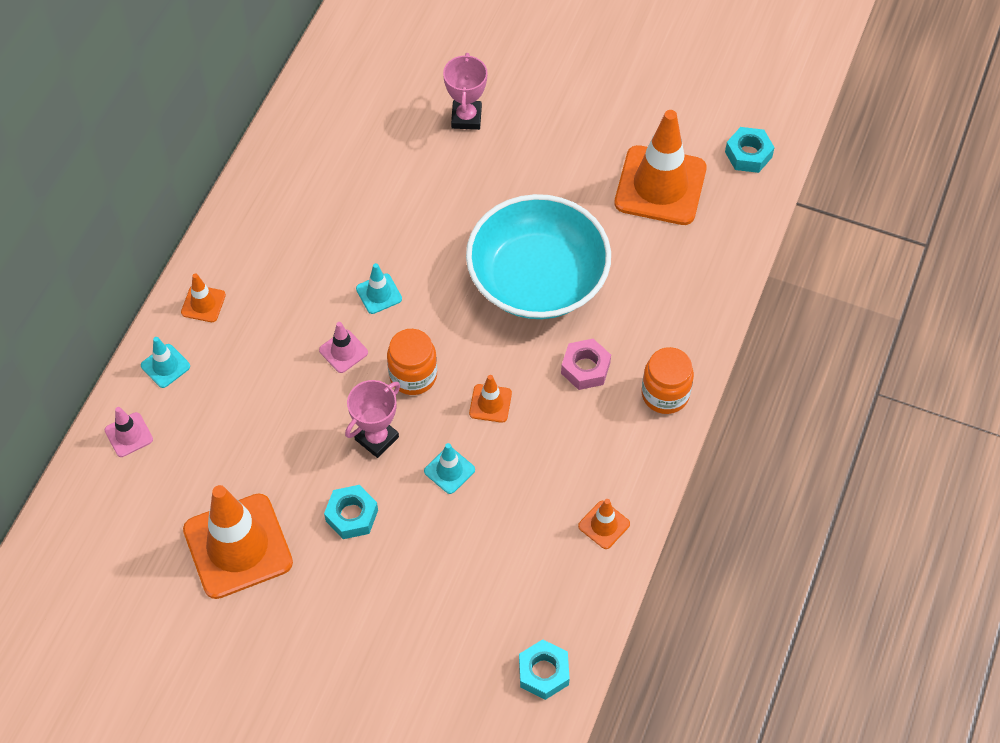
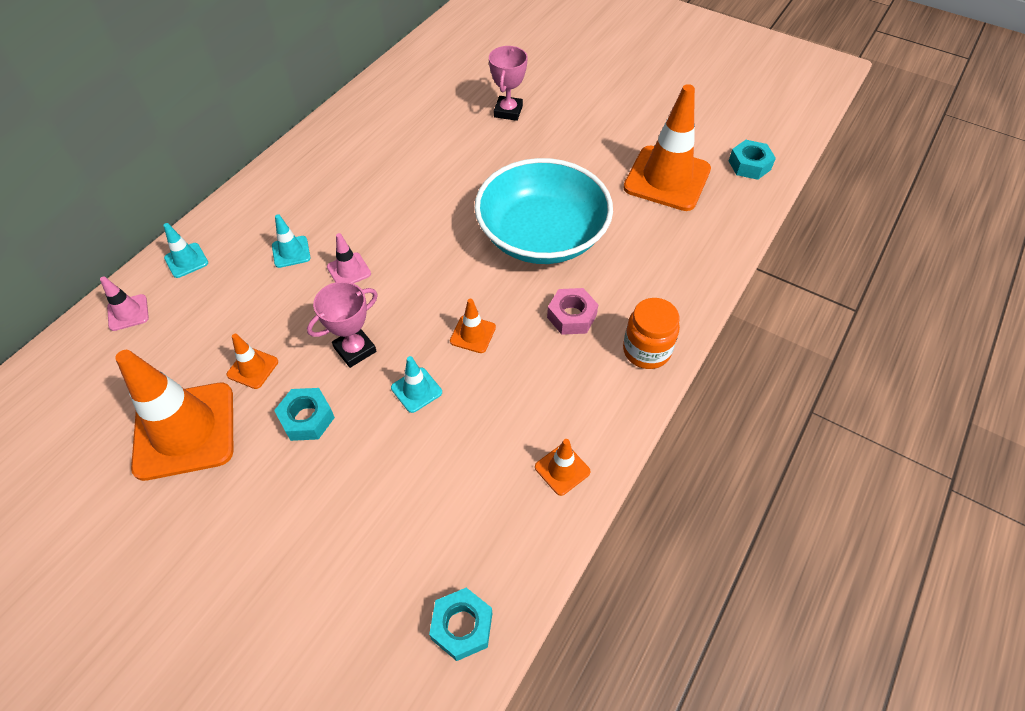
camera: 10 degrees right, 5 degrees down
(203, 304) = (240, 216): orange traffic cone -> orange traffic cone (253, 368)
(379, 294) = (395, 229): turquoise traffic cone -> turquoise traffic cone (291, 252)
(413, 375) = (406, 299): orange jar -> none

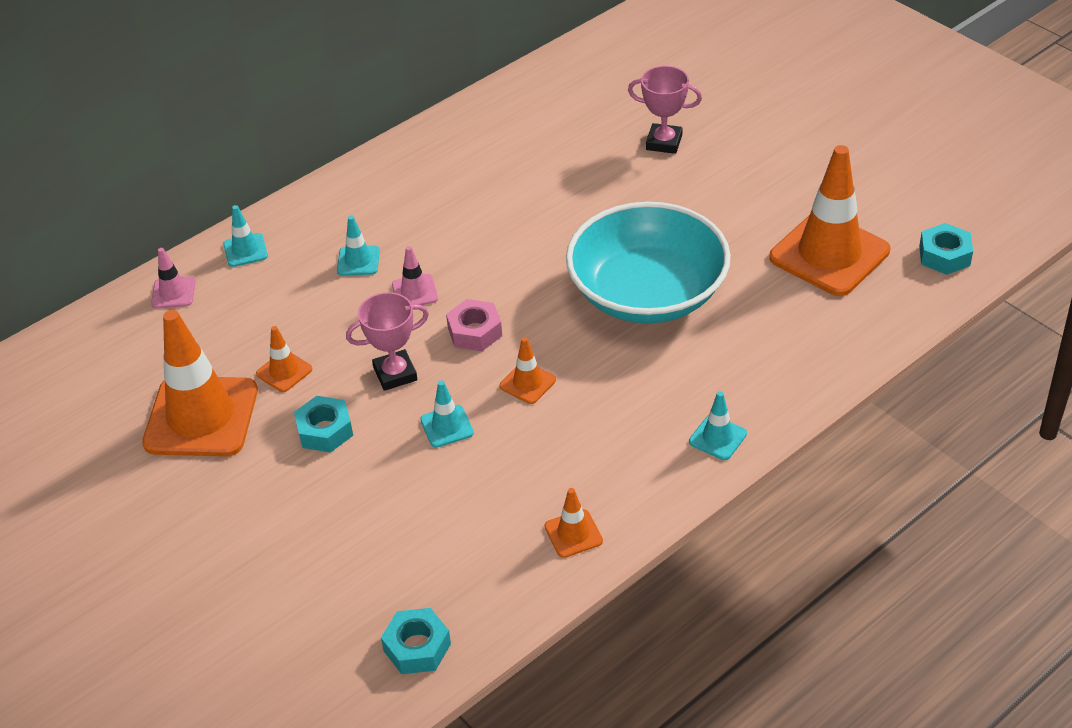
camera: 20 degrees right, 10 degrees down
(508, 111) = (664, 142): pink trophy -> pink trophy turned 75 degrees clockwise
(571, 316) = (646, 386): pink nut -> pink nut (475, 332)
(646, 350) = (717, 438): orange jar -> turquoise traffic cone

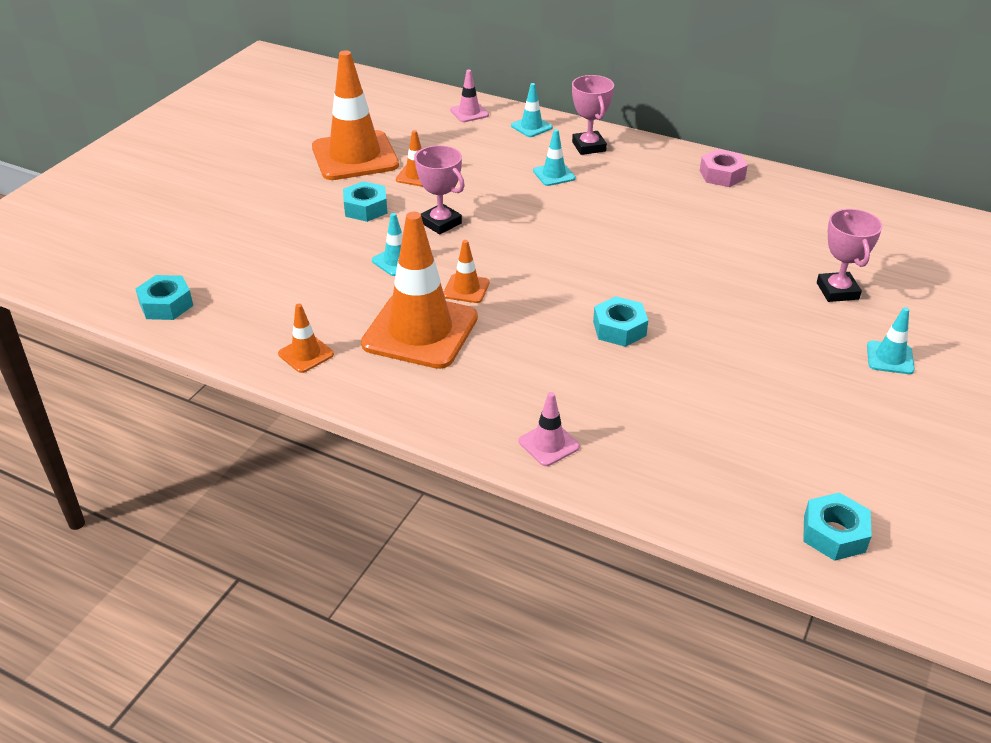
camera: 65 degrees right, 5 degrees down
(320, 219) = (588, 147): none -> pink trophy
(415, 292) = (537, 208): pink traffic cone -> pink traffic cone (548, 444)
(475, 332) = (510, 248): pink nut -> pink nut (722, 175)
(647, 293) = (619, 329): turquoise bowl -> turquoise nut
(717, 438) = (456, 414): turquoise traffic cone -> turquoise traffic cone (890, 358)
(829, 254) = (764, 438): orange traffic cone -> orange traffic cone (420, 331)

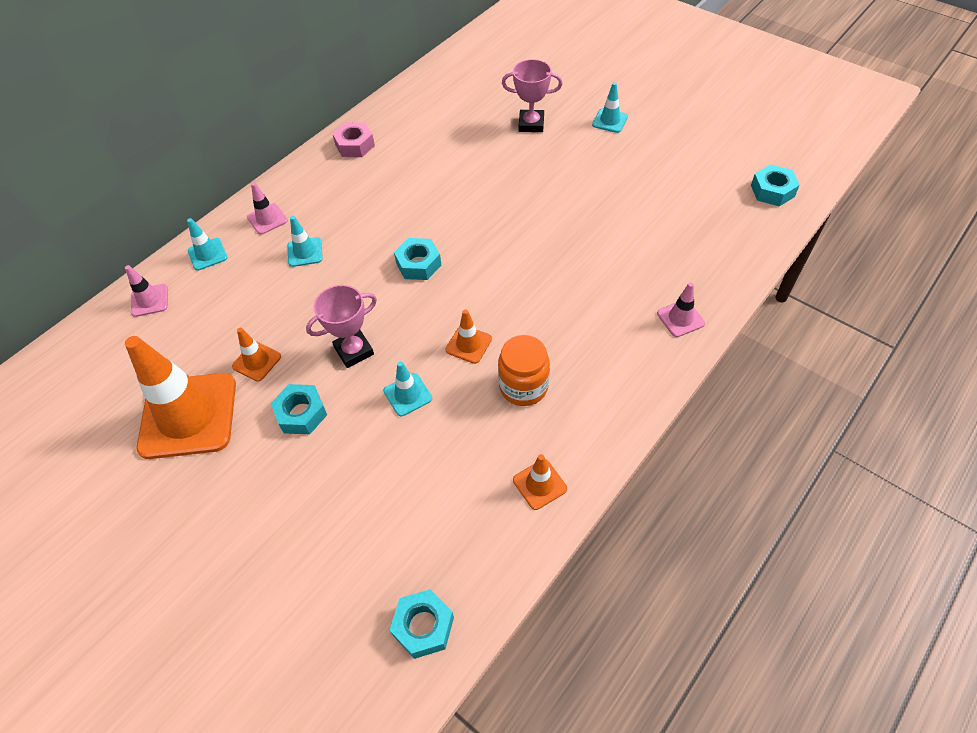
camera: 75 degrees left, 15 degrees up
(420, 331) = (523, 387): orange traffic cone -> orange jar
(588, 147) = (267, 219): pink trophy -> pink traffic cone
(619, 329) = (549, 251): turquoise nut -> turquoise nut (418, 264)

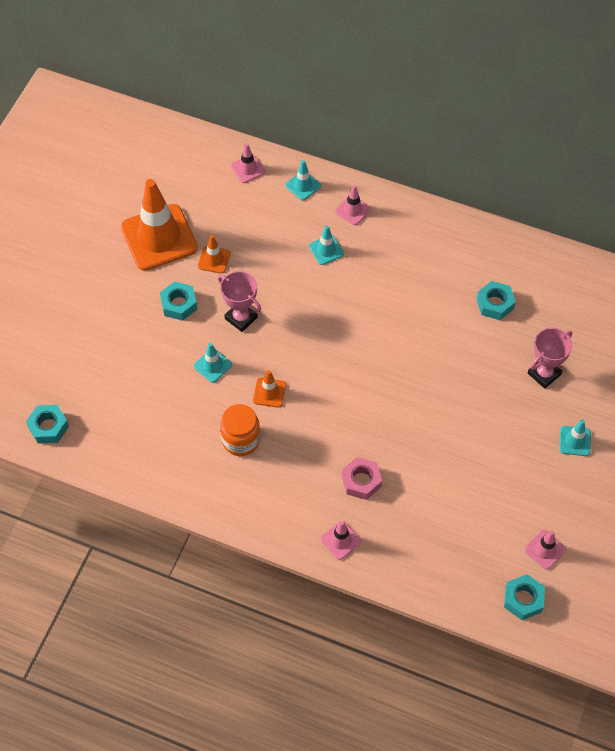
camera: 70 degrees right, 5 degrees up
(355, 145) = (462, 240): pink nut -> pink nut (361, 481)
(418, 264) = (339, 334): turquoise nut -> turquoise nut (495, 304)
(531, 124) = (544, 374): pink trophy -> pink trophy turned 60 degrees clockwise
(539, 484) = (162, 470): orange traffic cone -> none
(721, 165) = (545, 550): none -> pink traffic cone

